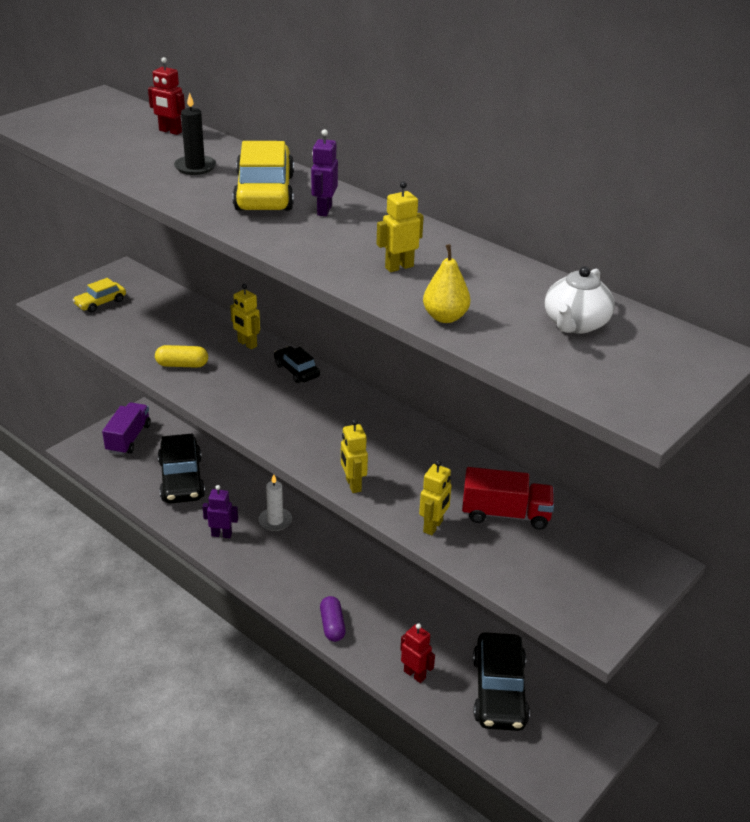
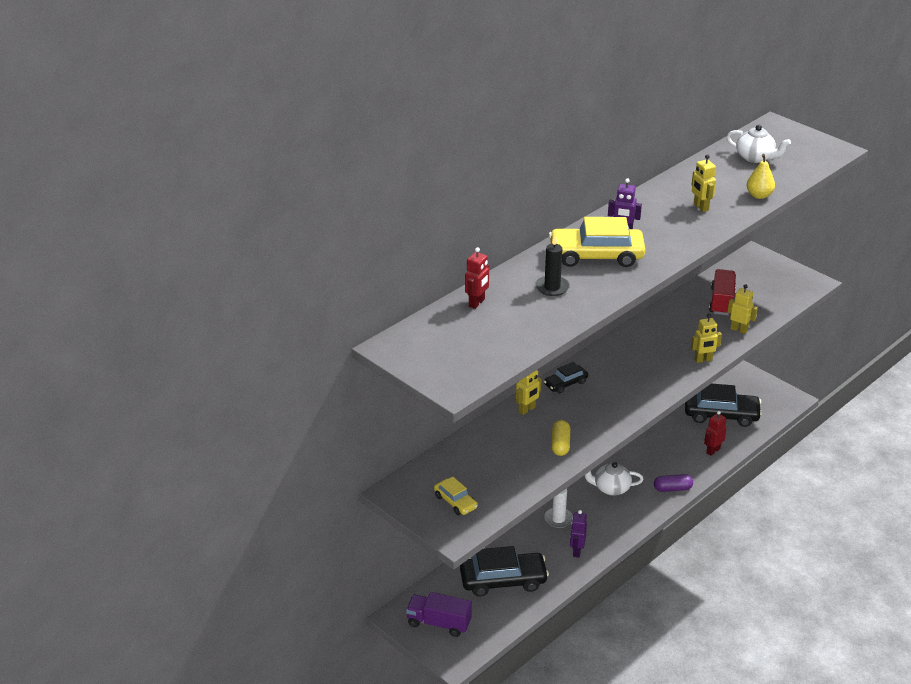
camera: 85 degrees left, 0 degrees up
(330, 567) = (611, 488): none -> white teapot

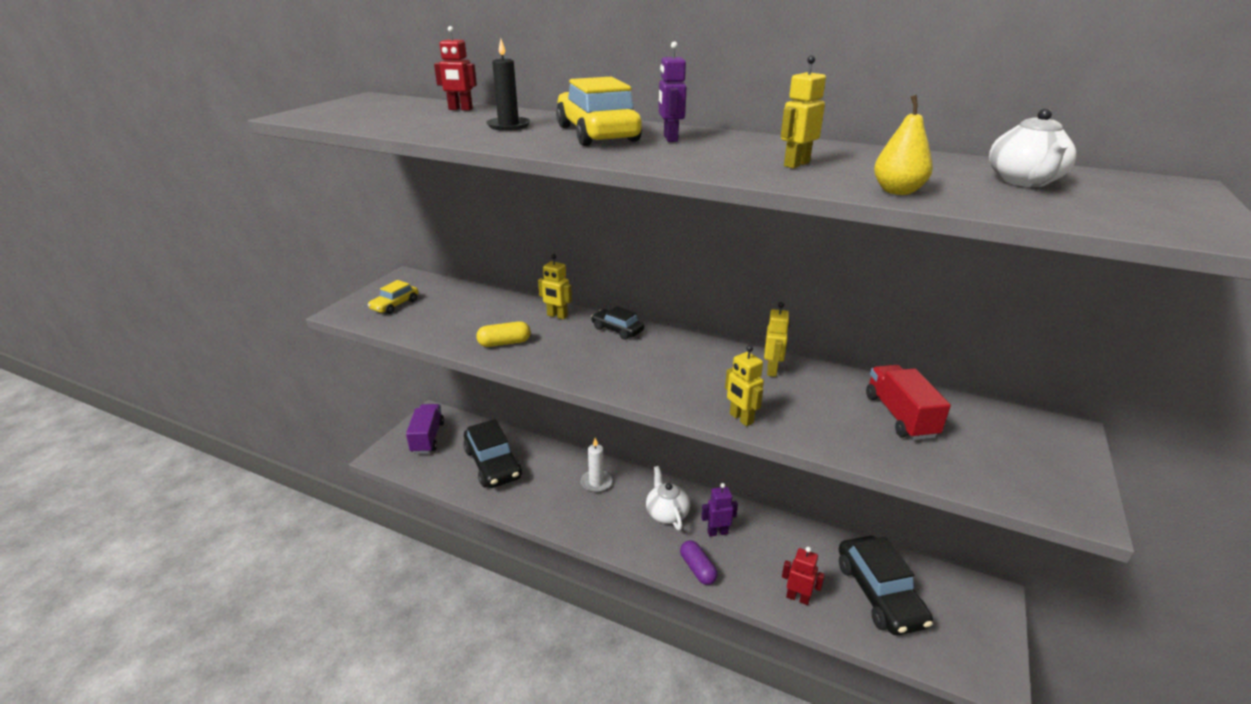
camera: 70 degrees right, 5 degrees down
(576, 551) = (552, 506): purple robot -> purple robot (717, 532)
(721, 302) = (900, 416): red truck -> red truck turned 90 degrees counterclockwise
(739, 330) = (846, 441): yellow robot -> yellow robot (772, 370)

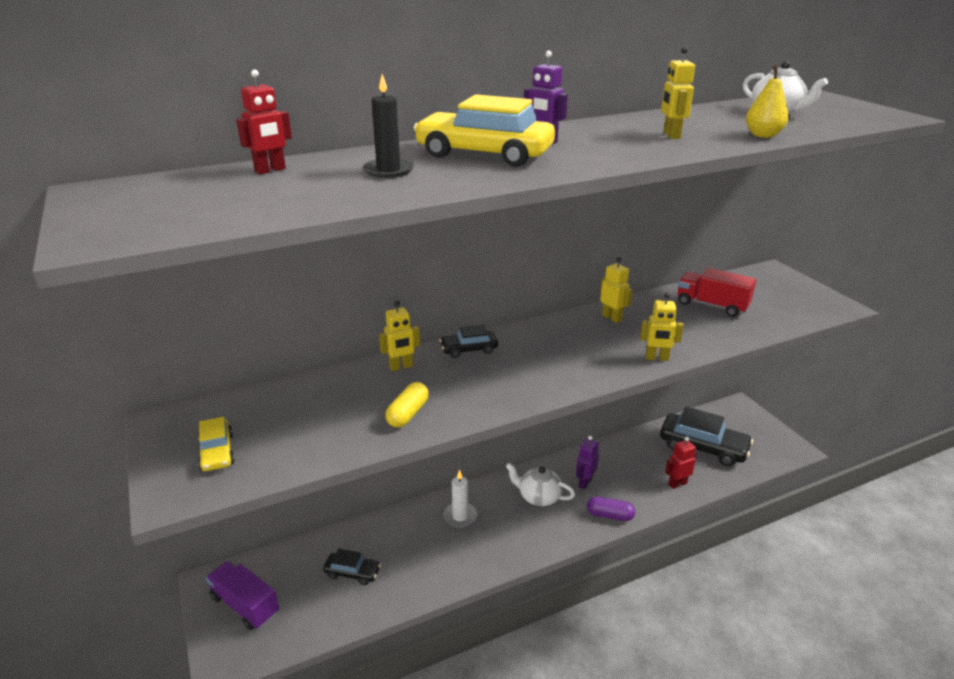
camera: 50 degrees left, 0 degrees up
(492, 464) = (352, 572): black car -> black car, size x0.52

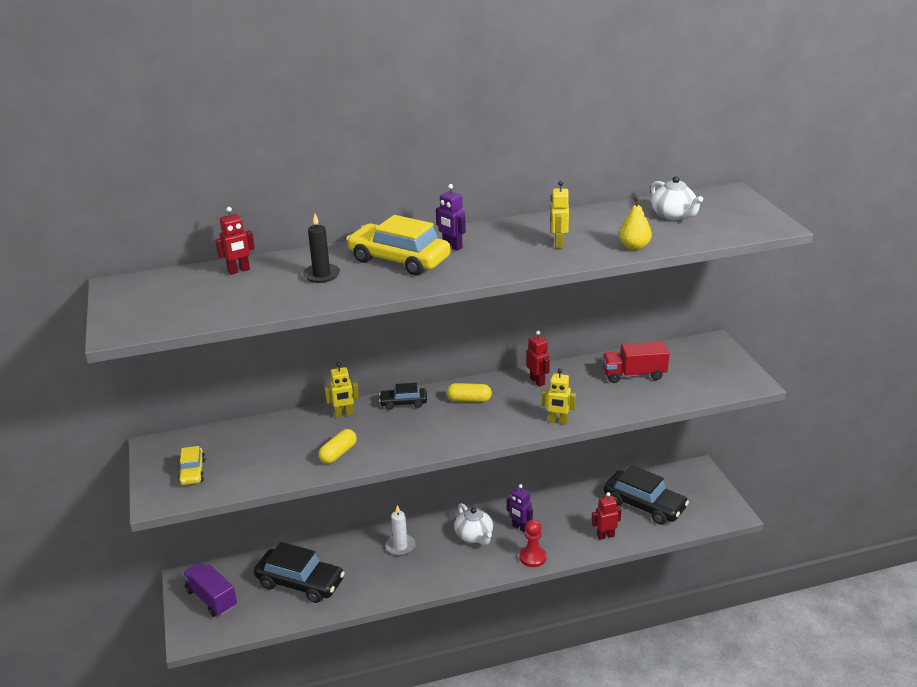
camera: 10 degrees right, 0 degrees up
(352, 572) = (300, 583): black car -> black car, size x1.92
(539, 496) = (474, 536): white teapot -> white teapot turned 150 degrees counterclockwise
(544, 341) = (469, 400): none -> yellow capsule
(585, 483) = (520, 528): purple robot -> purple robot turned 90 degrees counterclockwise
(609, 515) = (532, 557): purple capsule -> red pawn
(612, 318) = (537, 381): yellow robot -> red robot
(711, 305) = (634, 375): red truck -> red truck turned 45 degrees counterclockwise

